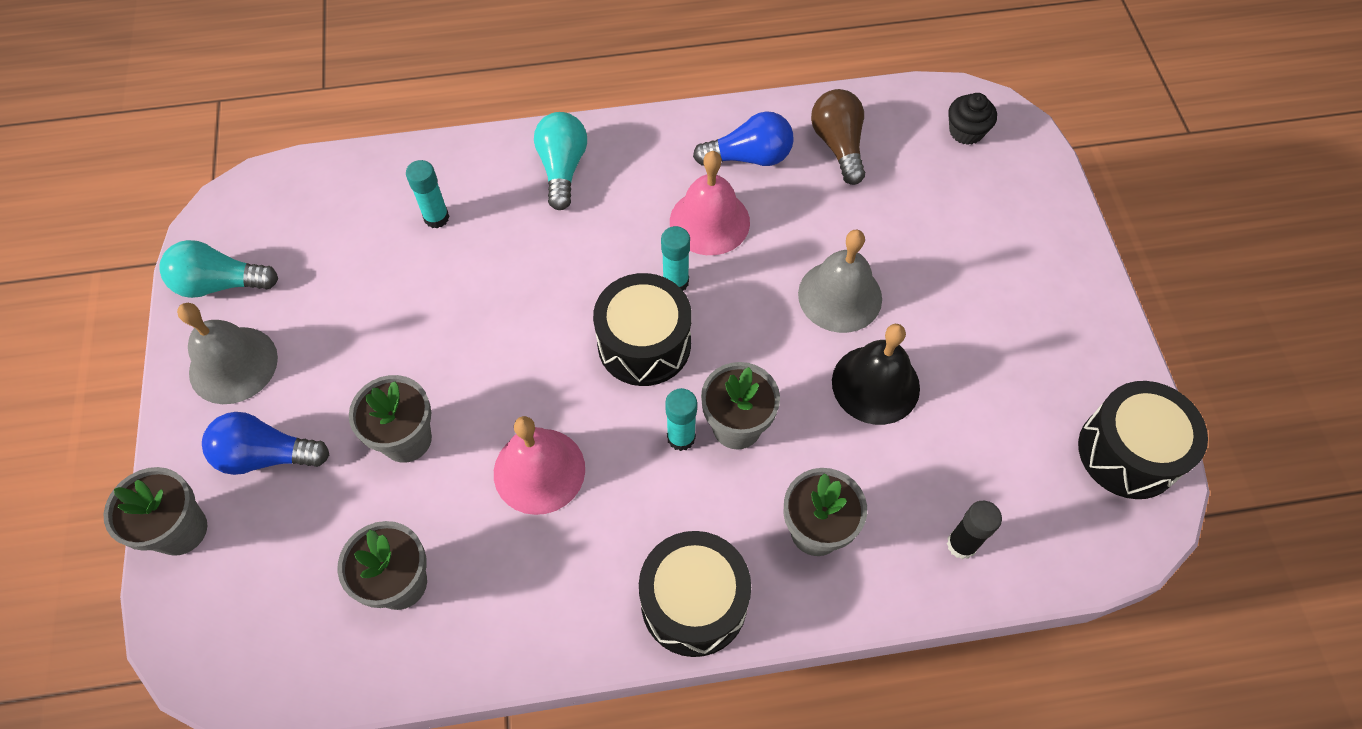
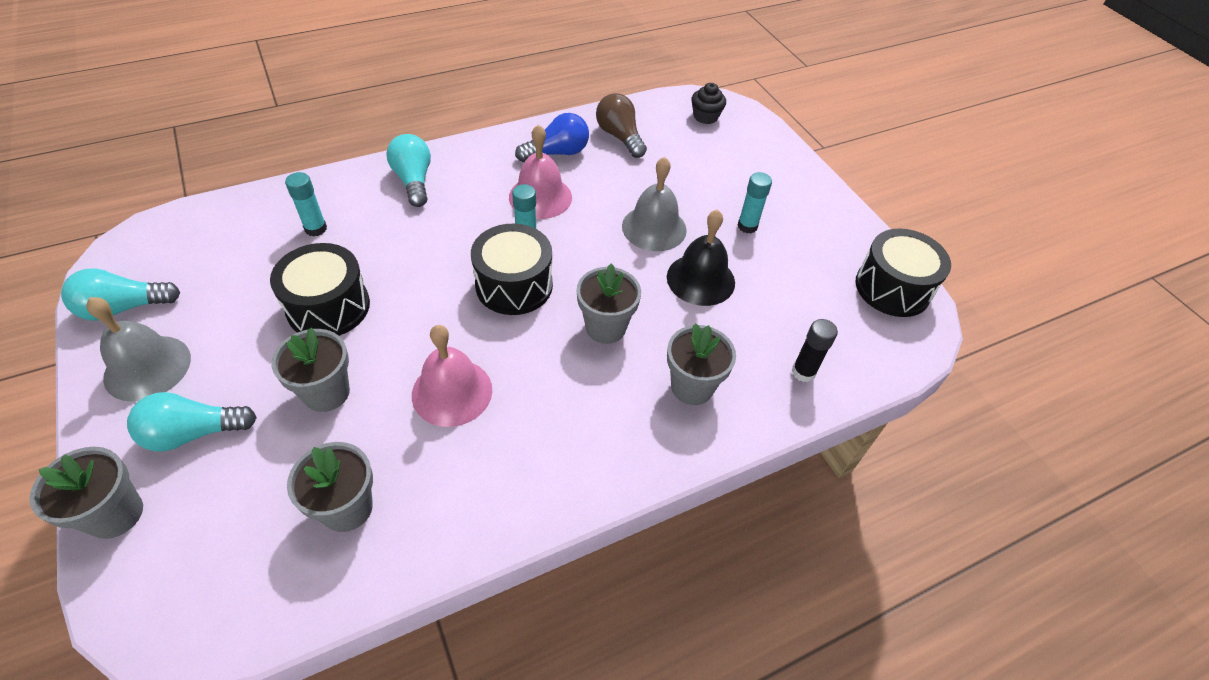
camera: 20 degrees left, 10 degrees down
(266, 455) = (194, 433): blue light bulb -> turquoise light bulb
(681, 437) = (564, 344): turquoise glue stick -> turquoise glue stick (747, 226)
(694, 602) = (612, 461): black drum -> black drum (328, 307)

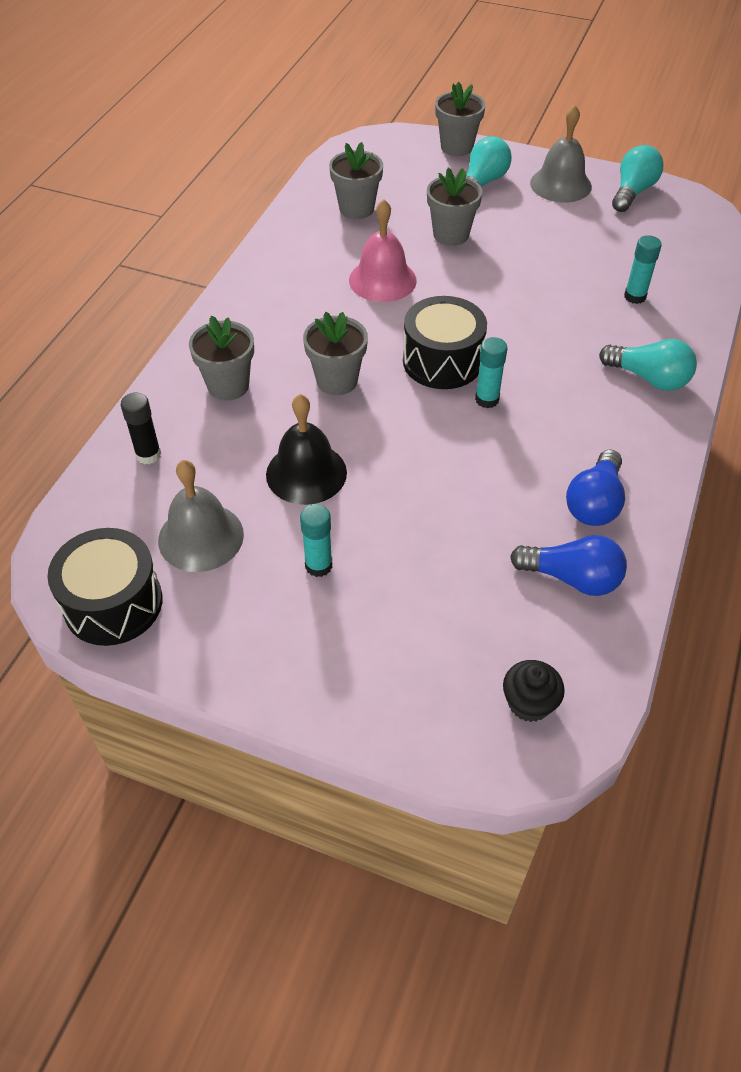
camera: 140 degrees right, 0 degrees up
(328, 307) = (532, 266): black drum -> none
(540, 197) = (535, 444): pink bell -> none
(620, 137) = (572, 578): brown light bulb -> blue light bulb
(654, 228) = (402, 492): grey bell -> grey bell (201, 537)

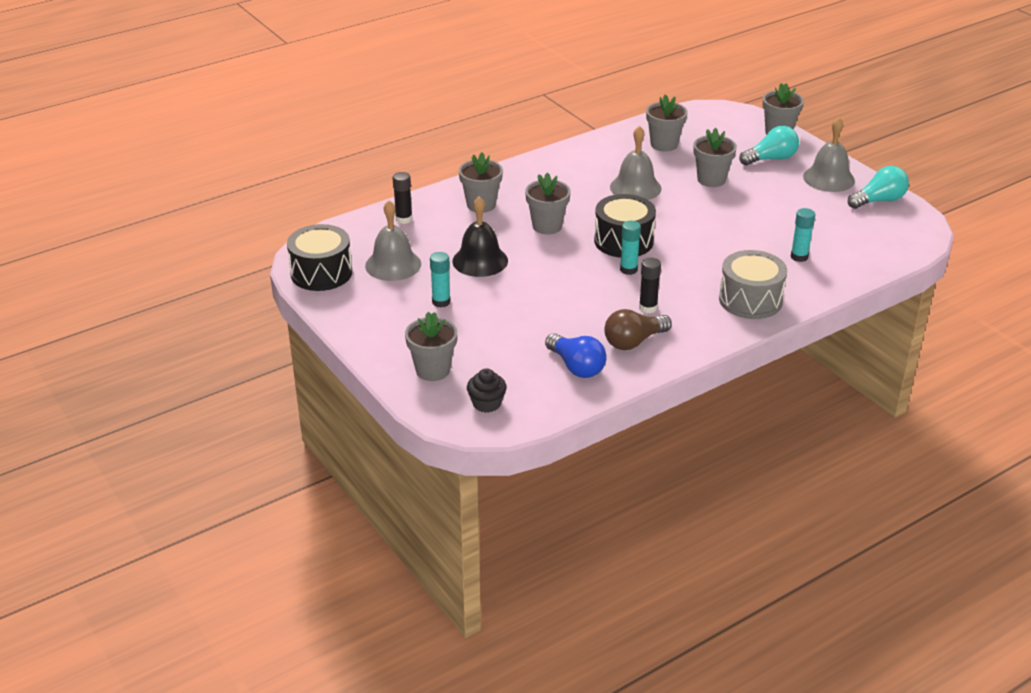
camera: 35 degrees right, 15 degrees down
(382, 280) = (635, 187): pink bell -> grey bell
(413, 688) = (433, 370): none -> grey flower pot
(560, 444) = (648, 308): none -> black glue stick
(594, 503) = (634, 341): blue light bulb -> brown light bulb
(648, 378) = (750, 300): turquoise light bulb -> grey drum

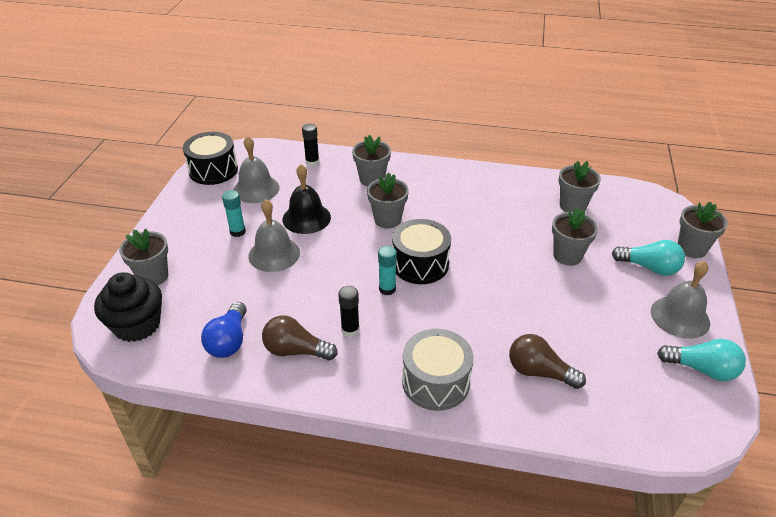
camera: 45 degrees right, 5 degrees up
(486, 403) = (137, 325): black cupcake -> black cupcake, size x1.77
(635, 187) = (496, 227): grey bell -> grey bell (274, 254)
(799, 257) = (539, 372): turquoise glue stick -> brown light bulb

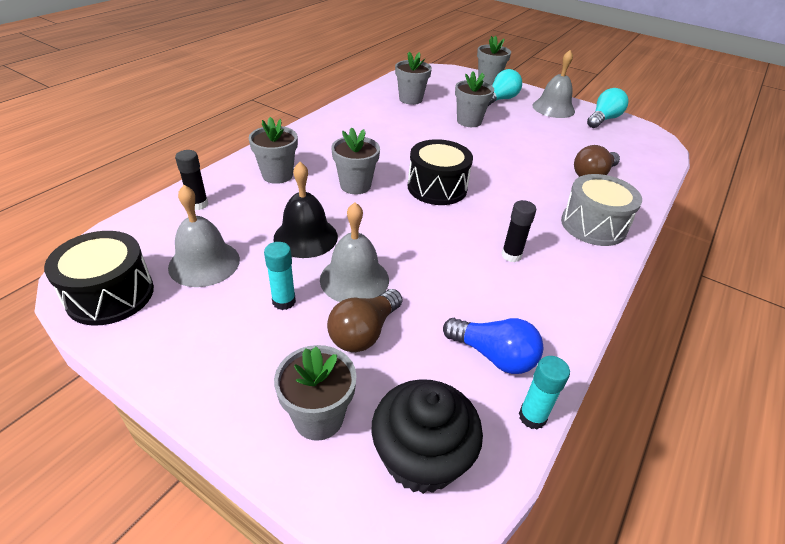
camera: 70 degrees left, 0 degrees up
(296, 351) = (528, 301): brown light bulb -> brown light bulb (364, 332)
(387, 289) = (462, 216): turquoise glue stick -> turquoise glue stick (532, 417)

